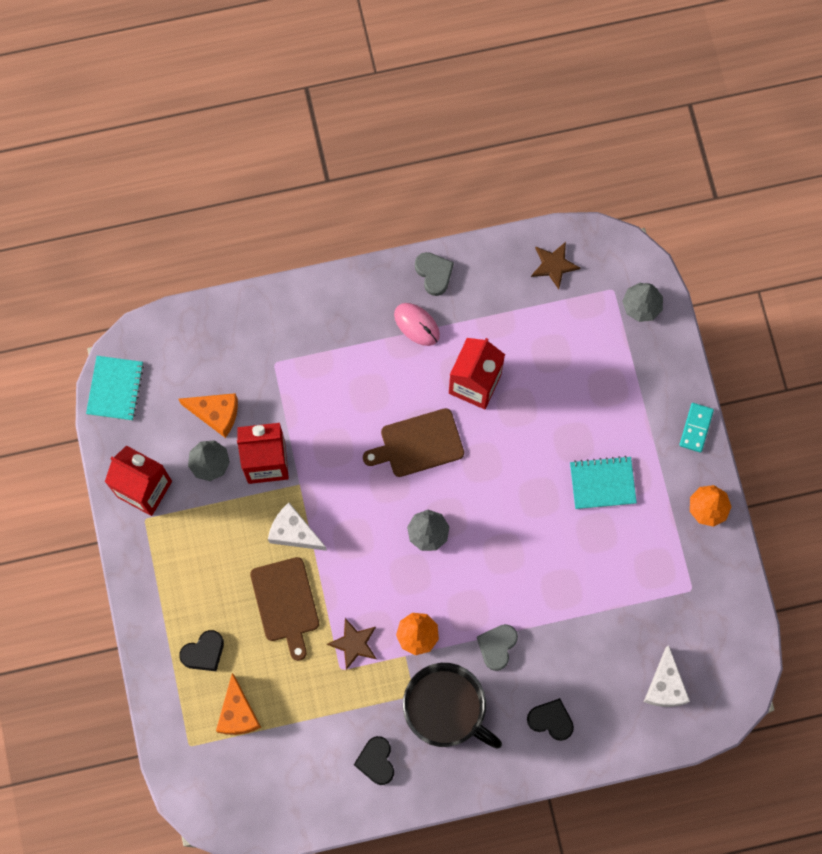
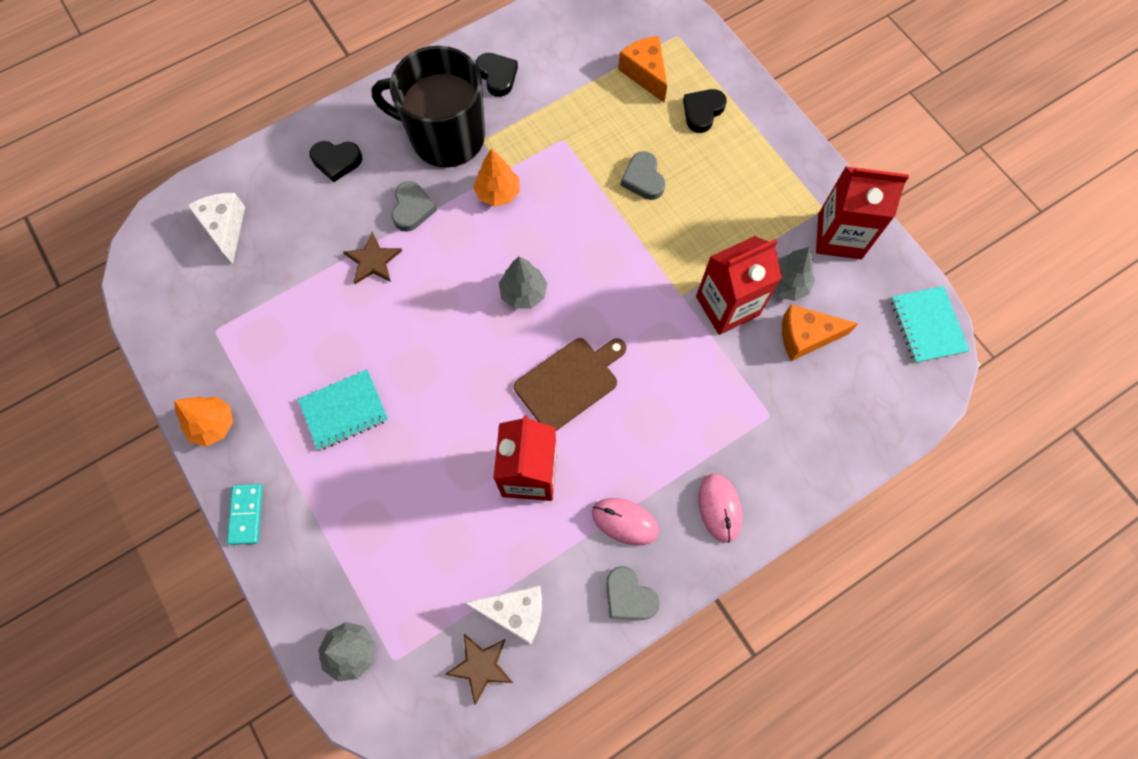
camera: 160 degrees right, 5 degrees down
(285, 603) = (643, 179): brown cutting board -> grey heart
(294, 532) = (665, 246): white cheese -> white cheese (515, 612)
(343, 310) = (719, 508): none -> pink mouse
(354, 643) = (559, 165): brown star -> brown star (373, 261)

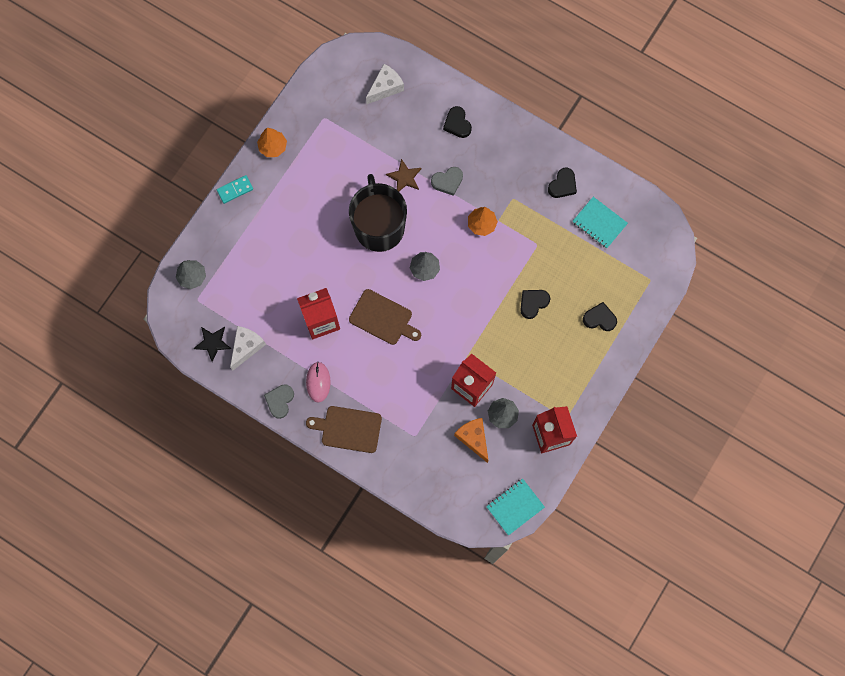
camera: 65 degrees right, 5 degrees up
(344, 410) = (311, 208): turquoise notebook -> turquoise notebook (599, 223)
(445, 135) = (505, 175): black mug -> black mug (379, 226)
(480, 666) = (212, 343): brown star -> black star
(515, 612) = (246, 347): white cheese -> white cheese turned 135 degrees counterclockwise
(643, 179) = (533, 303): grey heart -> black heart
(645, 74) = (610, 272): orange cheese -> none
(719, 508) = (348, 429): pink mouse -> brown cutting board

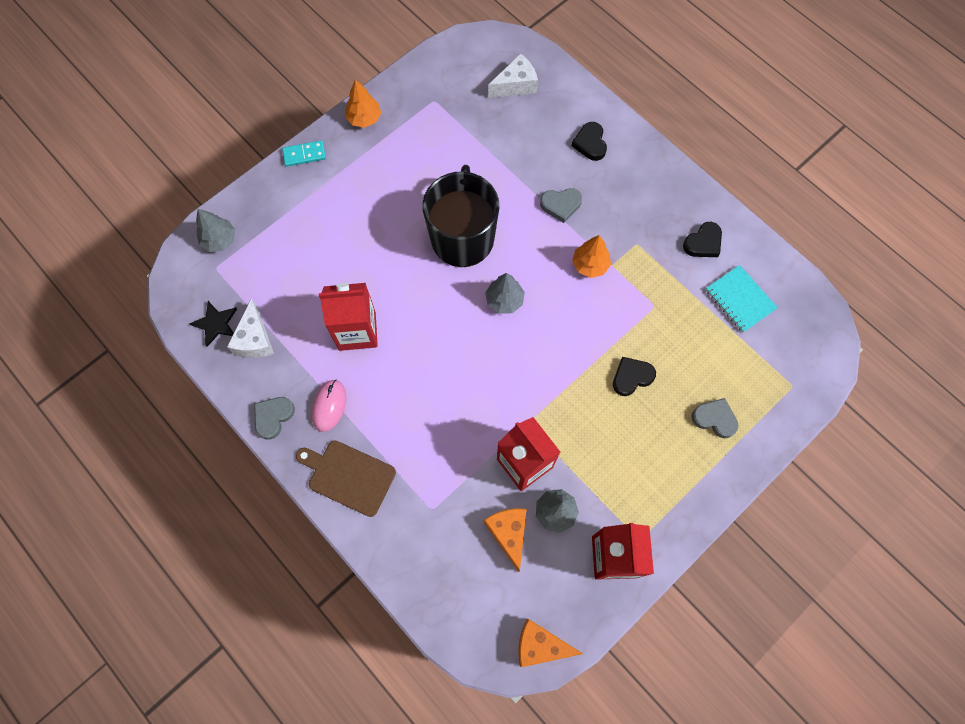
camera: 15 degrees right, 5 degrees down
(246, 347) = (255, 339): white cheese -> white cheese turned 135 degrees clockwise
(383, 318) = (435, 347): brown cutting board -> none
(404, 177) = (510, 188): brown star -> none
(515, 507) = (540, 645): turquoise notebook -> orange cheese
(599, 318) = (714, 419): black heart -> grey heart

